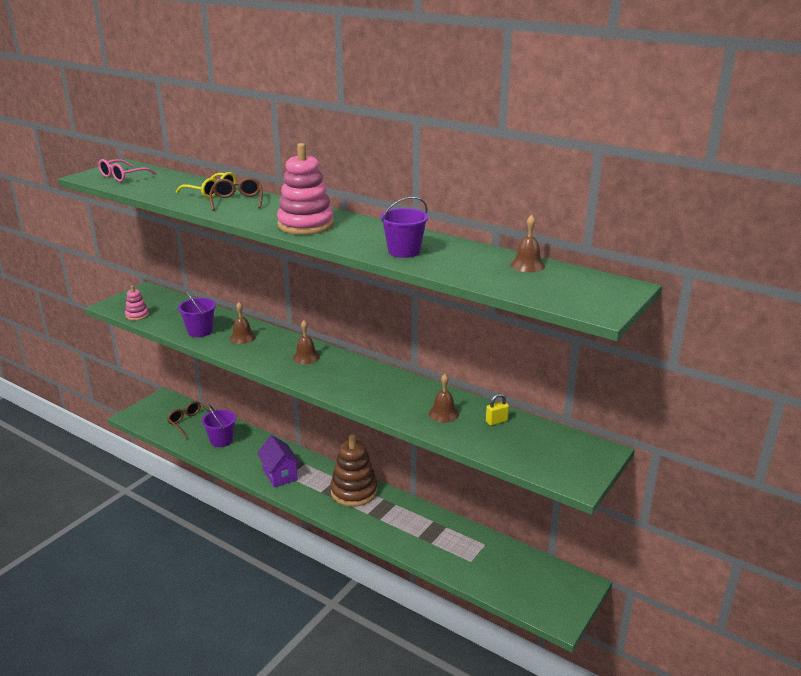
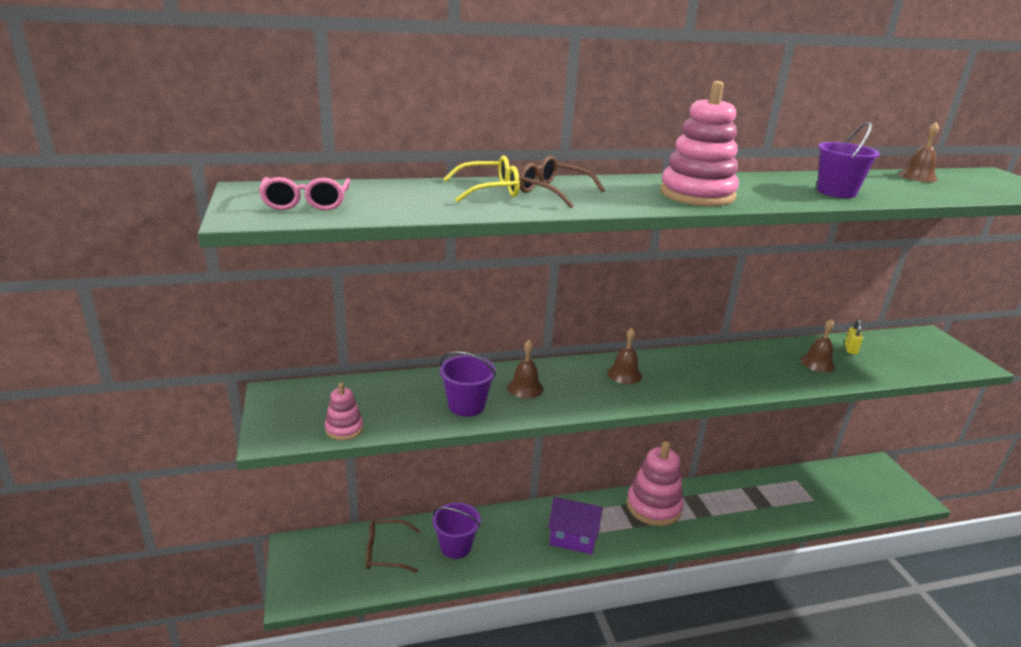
camera: 50 degrees left, 0 degrees up
(354, 491) = (653, 506): brown stacking toy -> pink stacking toy

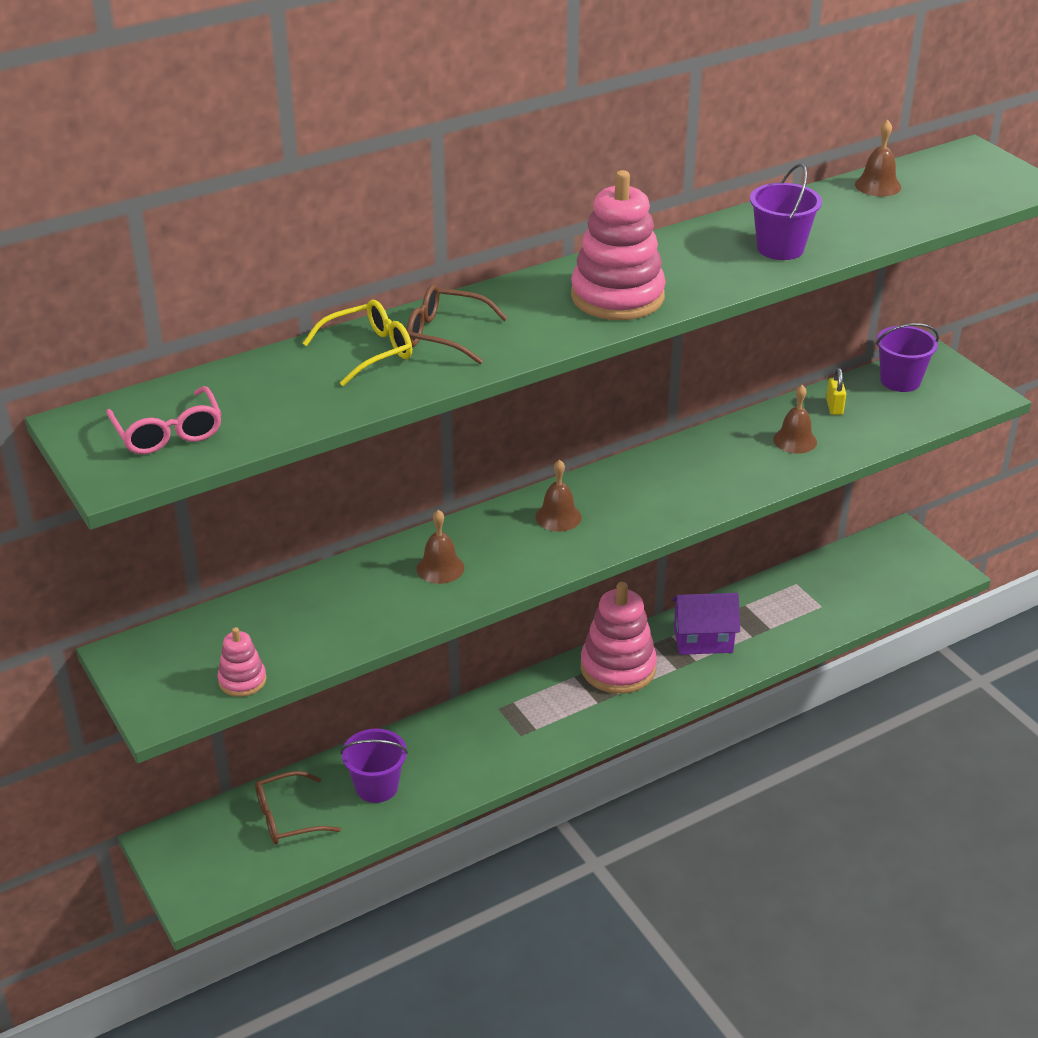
camera: 15 degrees left, 10 degrees up
(466, 405) = (377, 611): purple bucket -> purple bucket (900, 381)
(573, 538) = (525, 736): purple house -> purple house (703, 640)

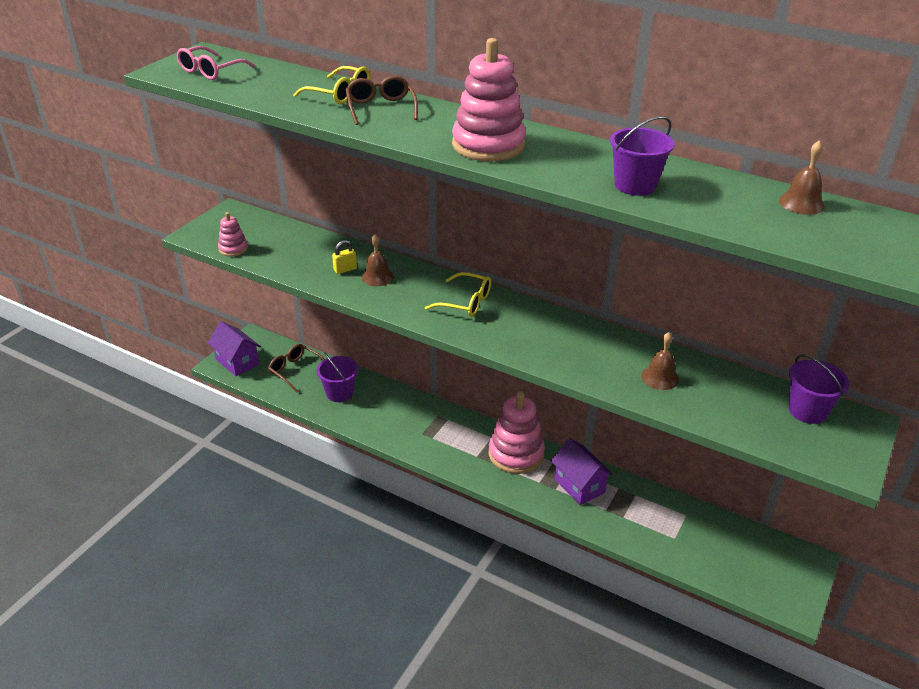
camera: 60 degrees right, 0 degrees up
(207, 878) = (237, 362): none -> purple house
(558, 517) = (466, 302): brown bell -> yellow glasses
(834, 407) = (726, 385): yellow padlock -> yellow padlock (345, 269)

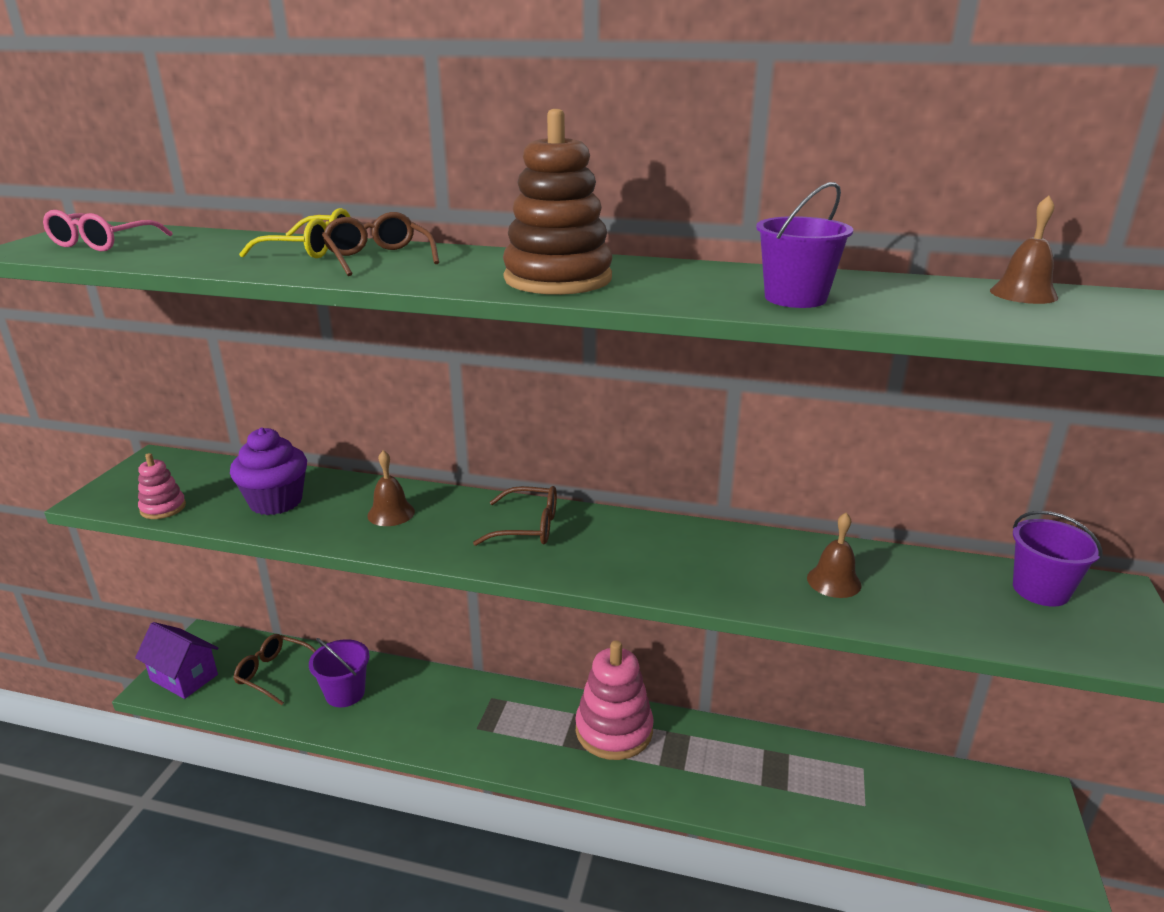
camera: 15 degrees left, 10 degrees down
(304, 256) = (276, 502): none -> purple cupcake
(345, 269) = (341, 511): yellow padlock -> none
(466, 302) = (528, 527): yellow glasses -> brown glasses
(488, 145) = (558, 279): pink stacking toy -> brown stacking toy
(579, 485) = (713, 757): purple house -> none

